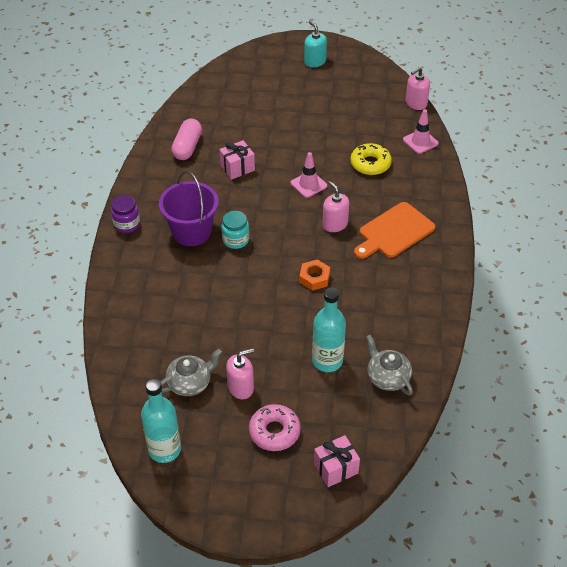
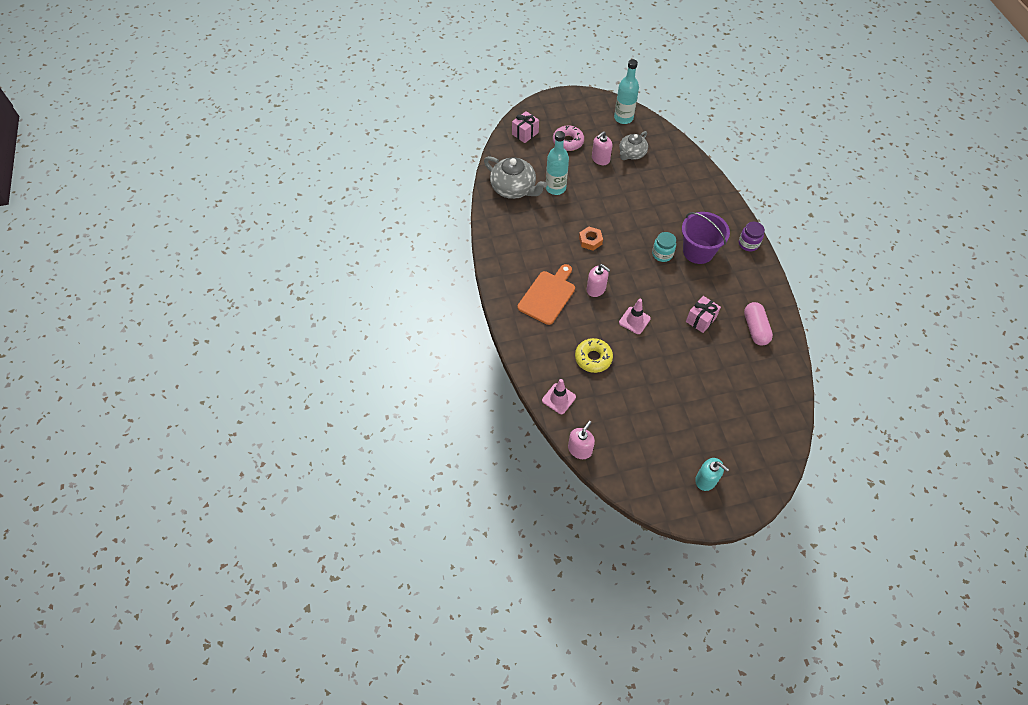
camera: 160 degrees right, 10 degrees up
(387, 377) = (514, 188): grey teapot -> grey teapot, size x1.55

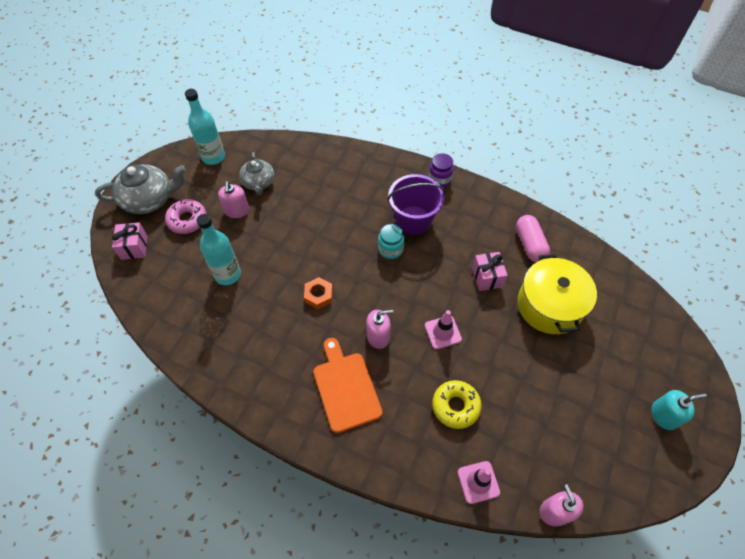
camera: 50 degrees left, 0 degrees up
(514, 188) = (187, 312): grey teapot -> grey teapot (149, 199)
(718, 368) = (549, 305): none -> yellow pot
(755, 329) = (530, 244): pink capsule -> pink capsule turned 45 degrees clockwise

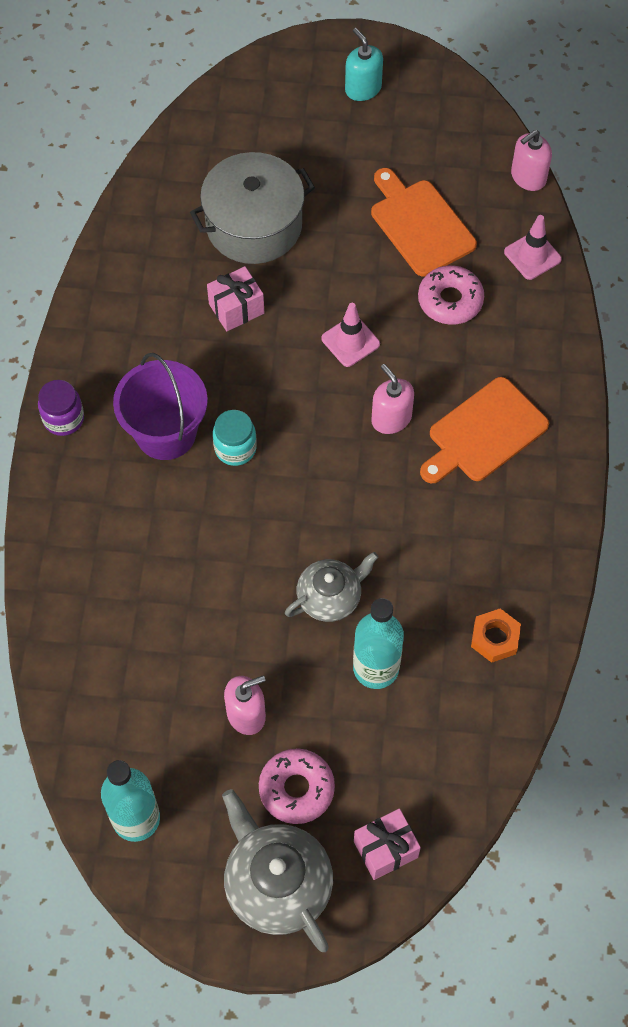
camera: 110 degrees left, 5 degrees up
(258, 182) = (170, 706): grey teapot -> grey teapot (330, 597)
(318, 295) = (358, 519): orange nut -> orange nut (495, 638)
(455, 406) = (450, 300): yellow donut -> pink donut
(526, 410) = (420, 224): none -> orange cutting board
(530, 244) = (155, 266): pink capsule -> none
(549, 305) = (254, 225): yellow pot -> grey pot

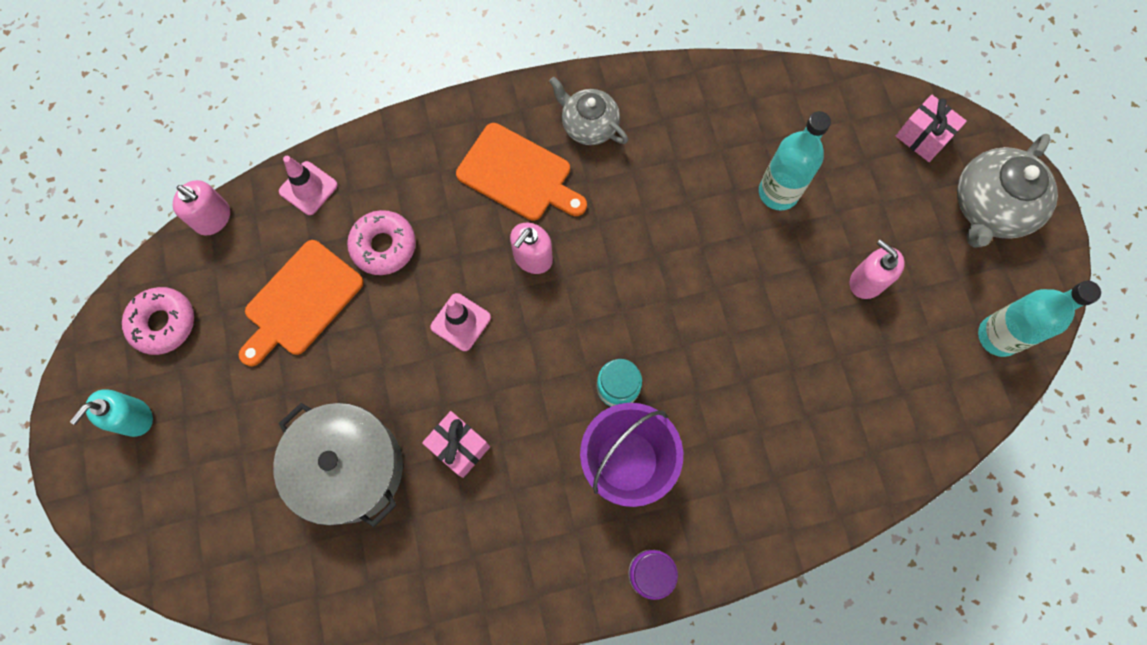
camera: 110 degrees left, 10 degrees up
(296, 789) = (909, 218): pink donut -> pink donut (163, 323)
(330, 597) = (730, 250): grey teapot -> grey teapot (588, 125)
(495, 638) = (710, 110): orange nut -> none

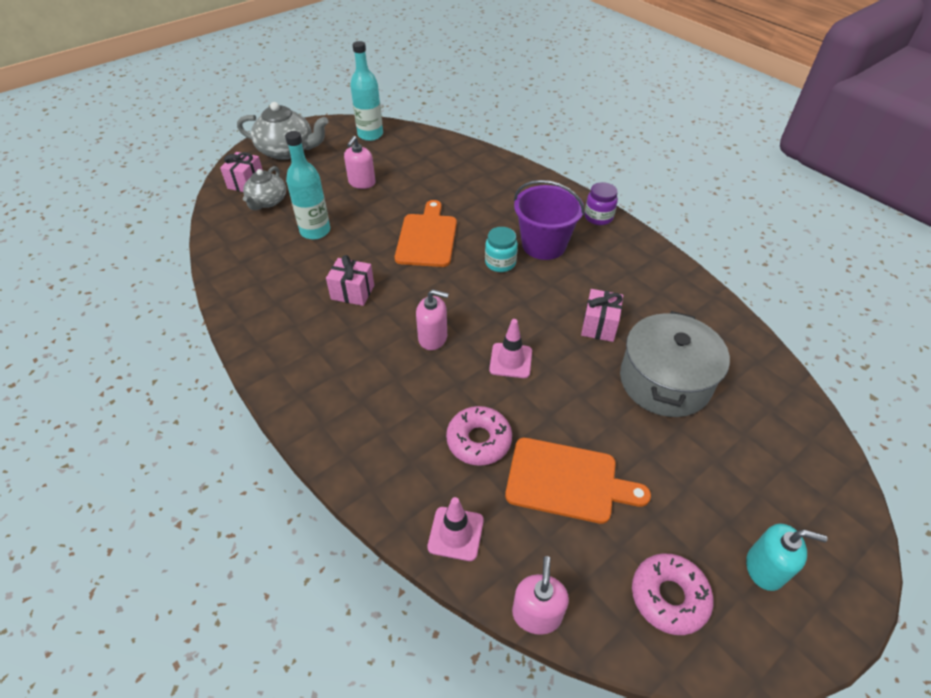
camera: 115 degrees left, 25 degrees down
(518, 174) = (364, 373): orange cutting board -> orange cutting board (427, 238)
(588, 125) = (297, 345): grey teapot -> grey teapot (267, 201)
(644, 200) = (352, 292): none -> pink gift

